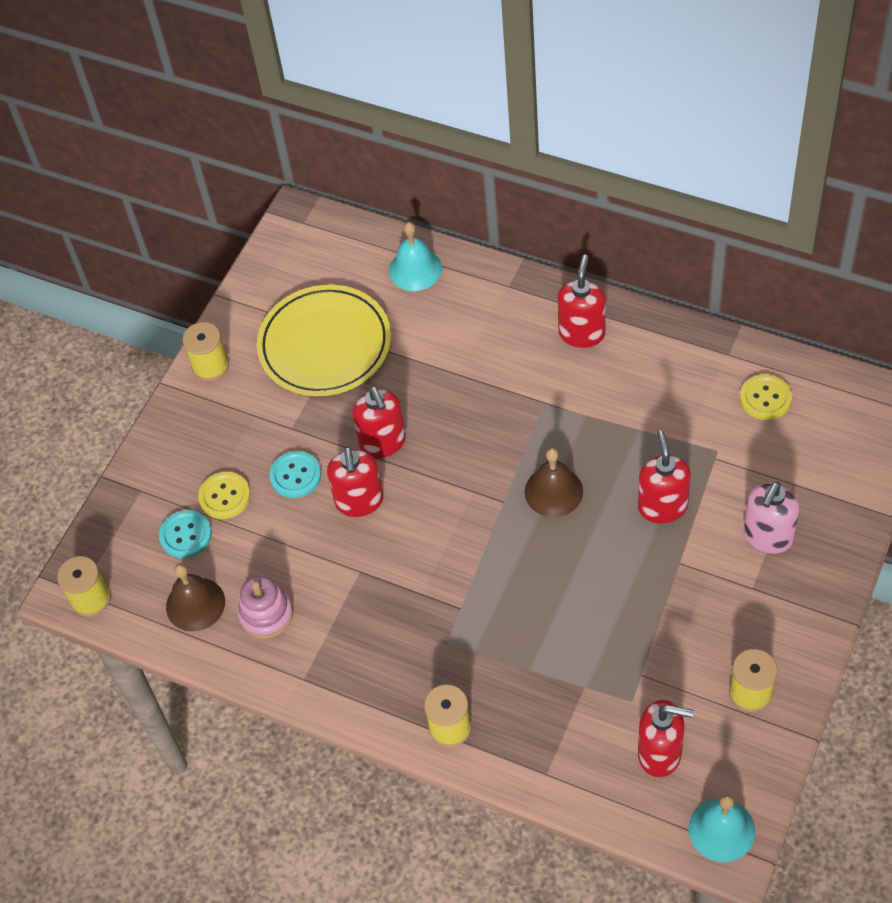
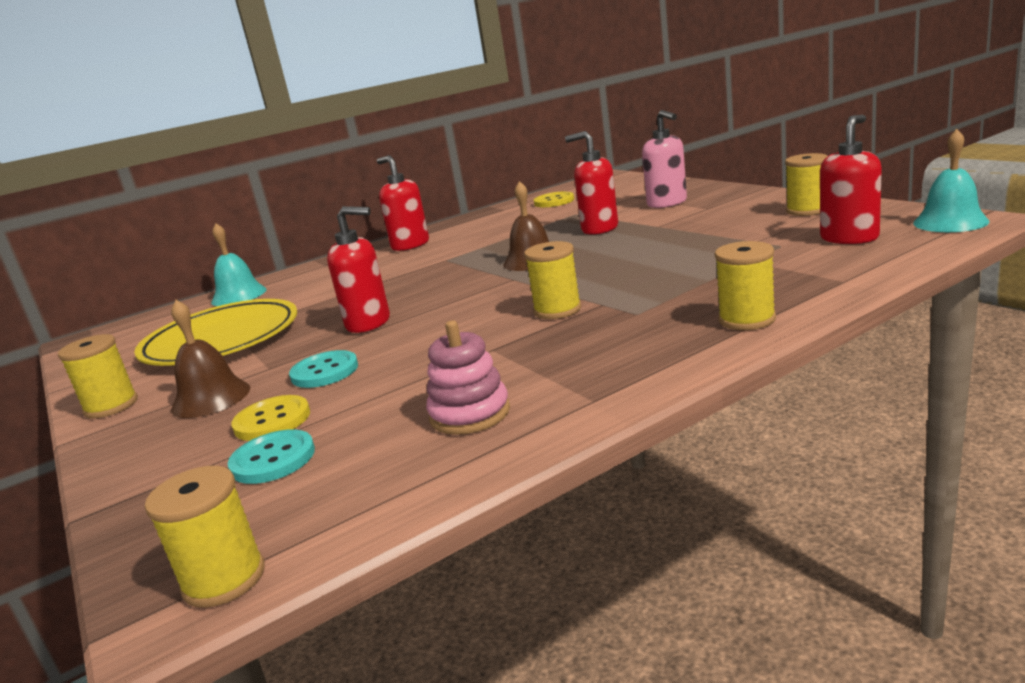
camera: 60 degrees left, 35 degrees down
(195, 604) = (380, 468): brown bell -> brown bell (211, 398)
(359, 501) = (411, 340): red soap dispenser -> none
(440, 580) = (557, 310): none -> yellow spool

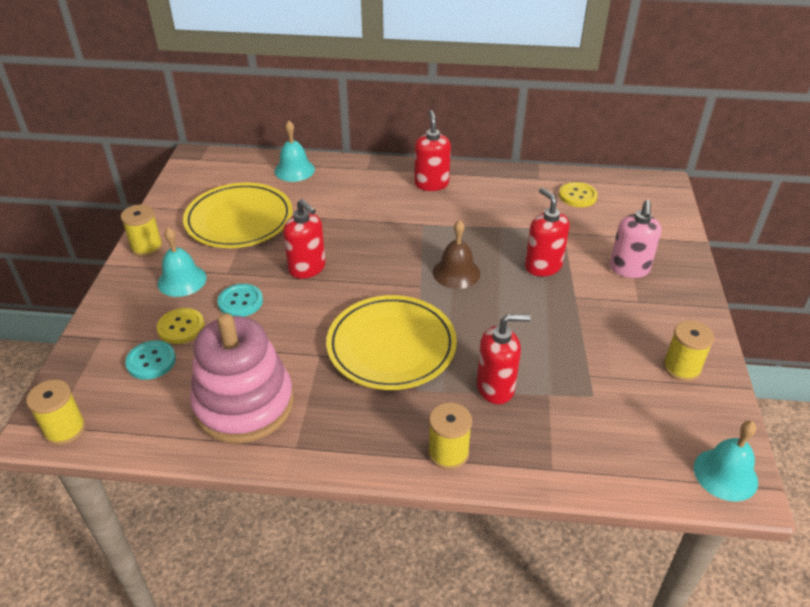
camera: 35 degrees right, 20 degrees up
(211, 398) = (182, 280): brown bell -> turquoise bell
(470, 414) = (244, 404): pink stacking toy -> pink stacking toy, size x1.94
(557, 310) = (391, 346): yellow spool -> yellow plate
(849, 238) = (639, 428): red soap dispenser -> red soap dispenser (495, 387)

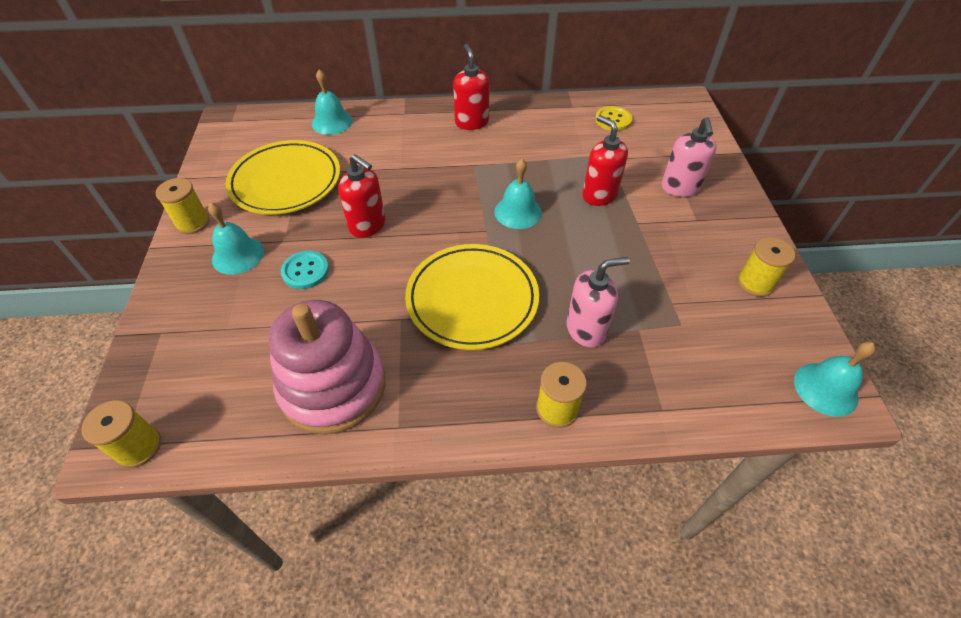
camera: 10 degrees left, 10 degrees up
(151, 361) = (222, 352): turquoise button -> none
(181, 327) = (247, 308): yellow button -> none
(456, 272) = (518, 212): brown bell -> turquoise bell
(495, 387) = (586, 329): red soap dispenser -> pink soap dispenser

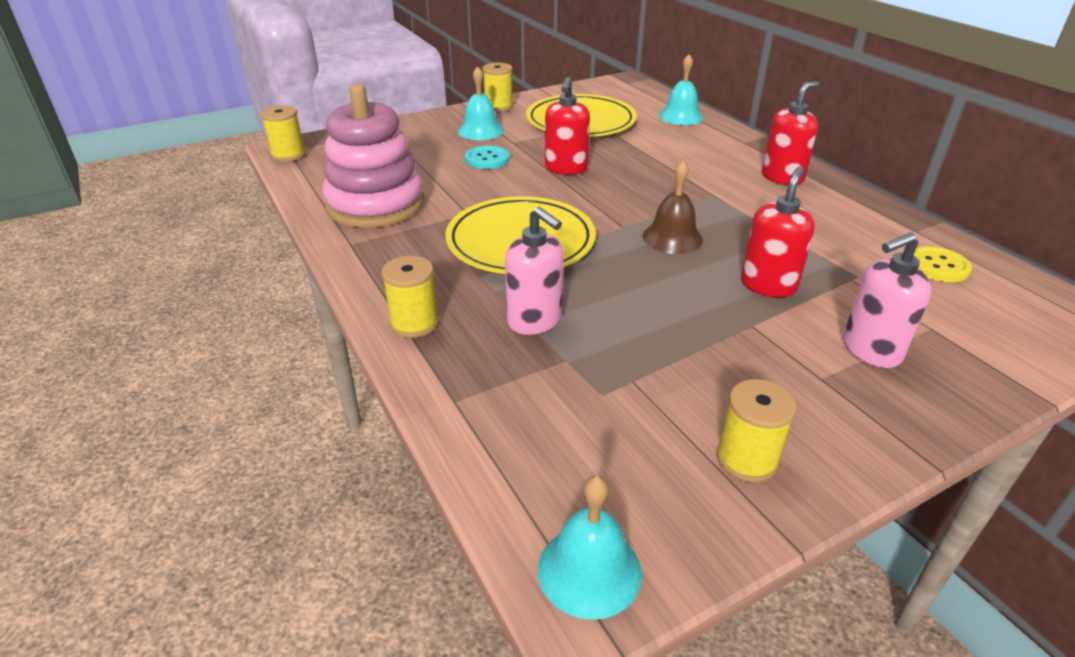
camera: 65 degrees right, 15 degrees down
(518, 212) = (672, 238): turquoise bell -> brown bell

